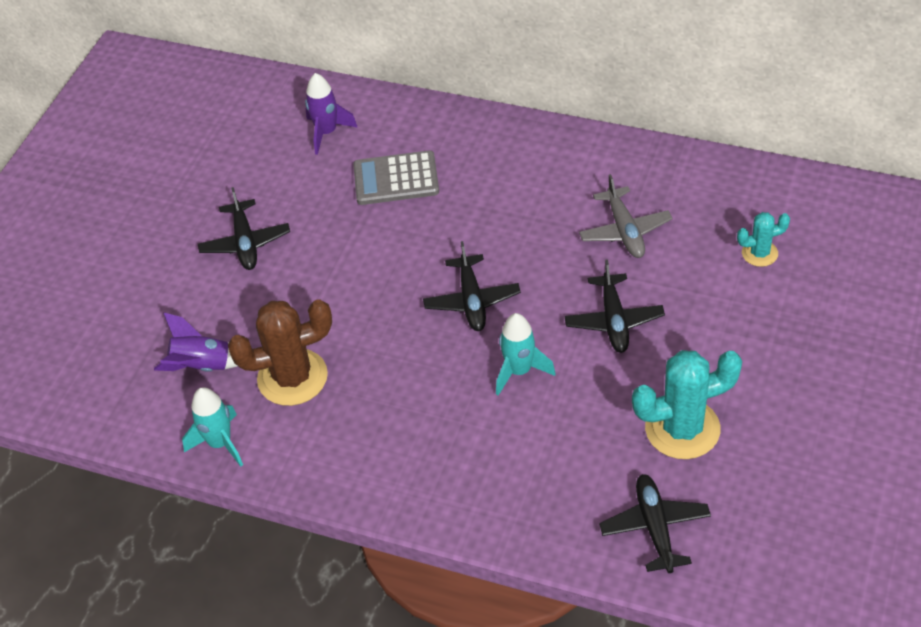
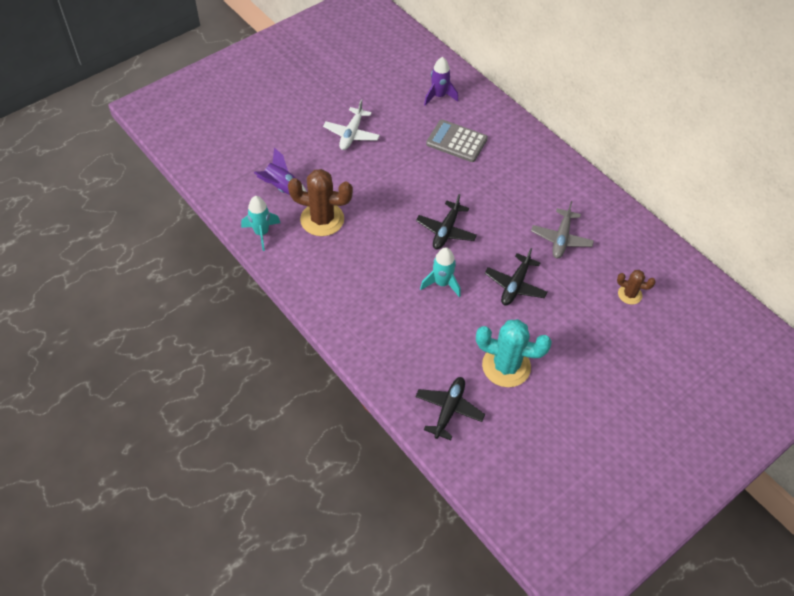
camera: 25 degrees right, 5 degrees up
(245, 243) = (351, 134): black plane -> white plane
(759, 253) = (629, 294): turquoise cactus -> brown cactus

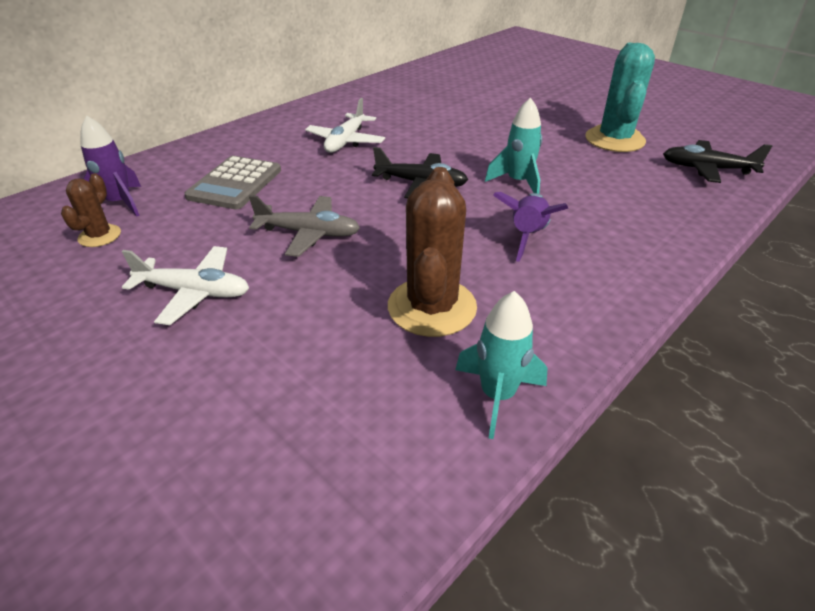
camera: 95 degrees left, 15 degrees down
(282, 188) = (354, 379): purple rocket -> purple rocket (527, 236)
(513, 196) = (345, 141): none -> white plane
(515, 285) = (494, 137): black plane -> none
(561, 239) = (411, 115): grey plane -> grey plane (309, 233)
(629, 294) = (475, 86): brown cactus -> brown cactus (99, 236)

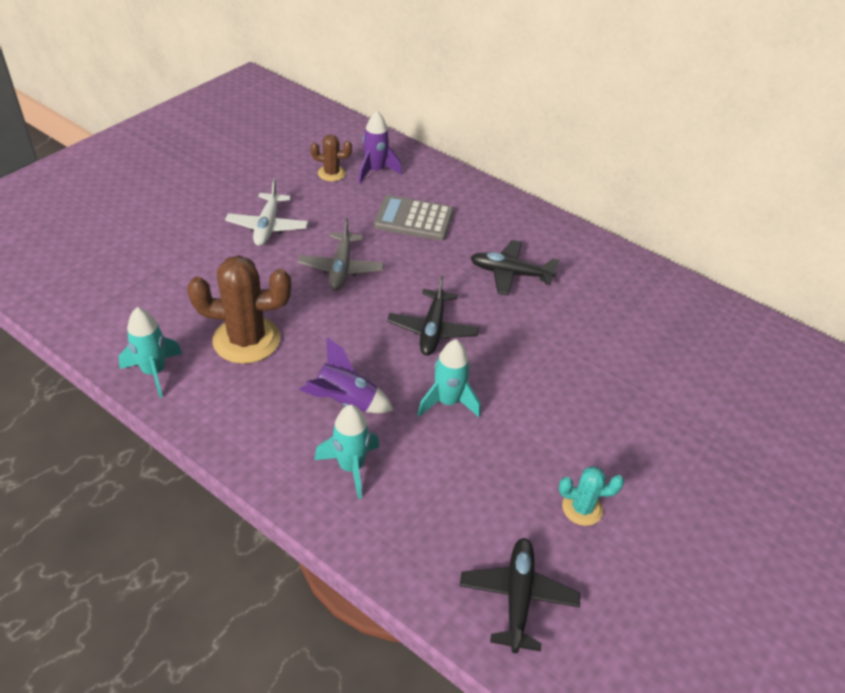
camera: 80 degrees right, 5 degrees up
(345, 141) = (510, 273): white plane -> black plane
(612, 235) = (351, 467): none -> turquoise rocket
(614, 140) = (582, 508): turquoise cactus -> turquoise cactus, size x0.53

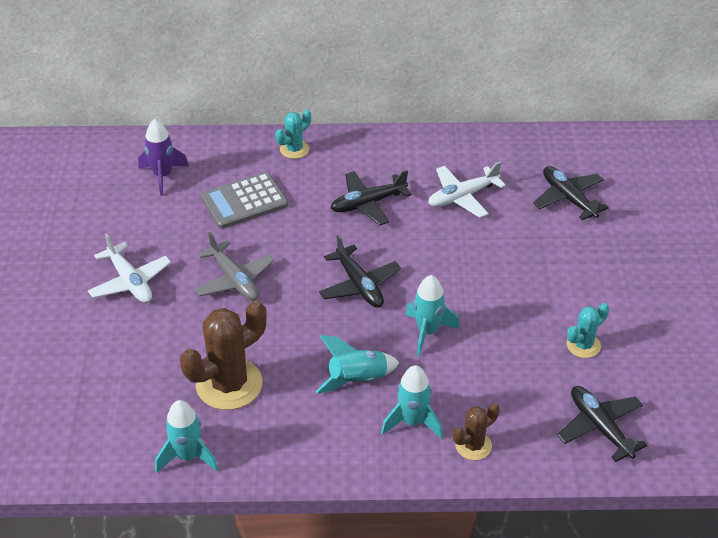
camera: 35 degrees left, 0 degrees up
(331, 173) = (127, 200): brown cactus -> brown cactus (473, 445)
(345, 402) = (357, 380): purple rocket -> turquoise rocket
(495, 204) = (294, 149): none -> turquoise cactus
(599, 314) = (462, 197): none -> white plane
(703, 371) = (568, 198): none -> black plane

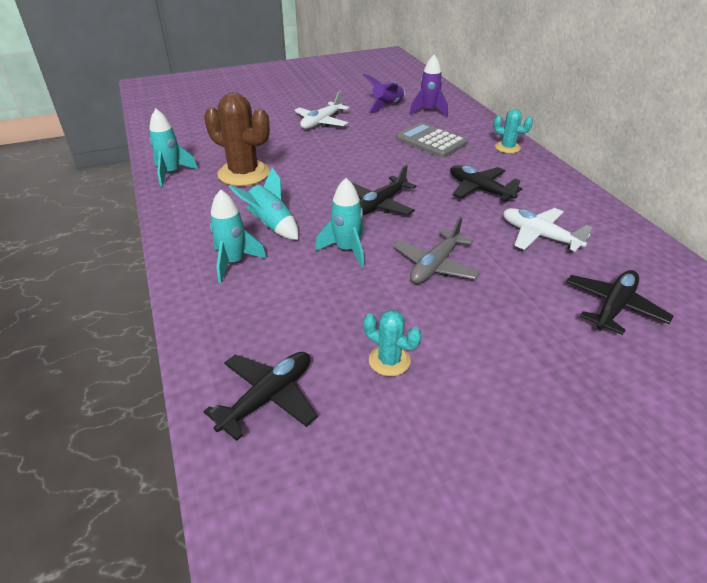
camera: 70 degrees right, 5 degrees down
(123, 207) = (387, 106): none -> purple rocket
(234, 280) = (348, 154): grey plane -> grey plane (435, 265)
(473, 445) = (215, 304): brown cactus -> none

